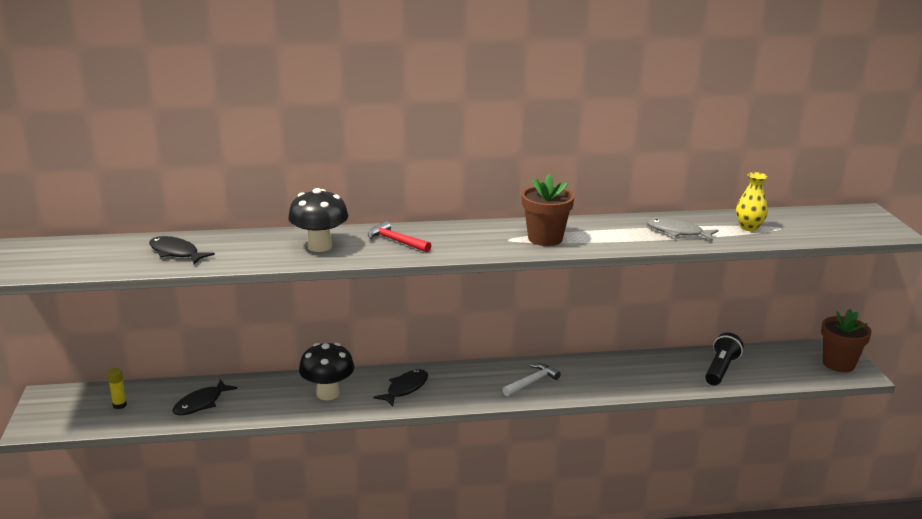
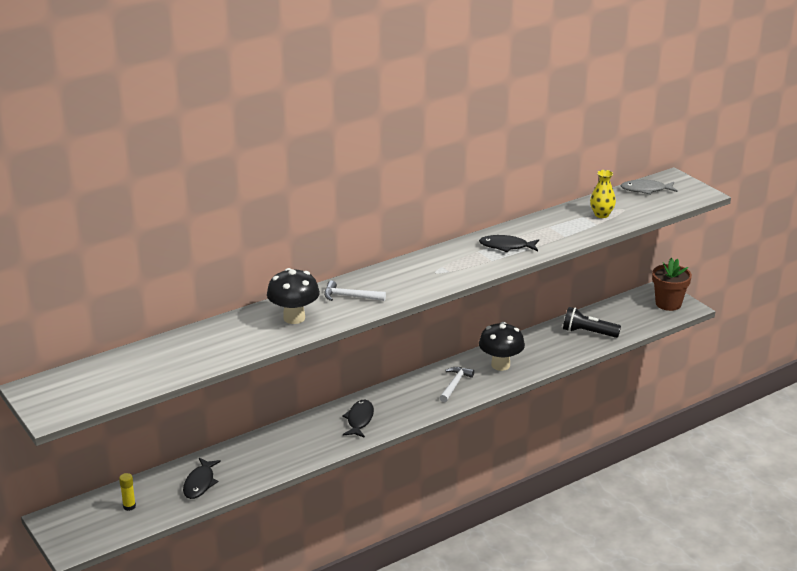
camera: 25 degrees left, 5 degrees up
(176, 253) = (181, 356): black fish -> black fish (506, 246)
(328, 394) = (300, 443): black mushroom -> black mushroom (500, 365)
(396, 241) = (350, 296): red hammer -> white hammer
(545, 238) = (462, 264): brown flower pot -> none
(677, 232) = (554, 232): grey fish -> grey fish (646, 190)
(720, 369) = (588, 333): black flashlight -> black flashlight turned 75 degrees counterclockwise

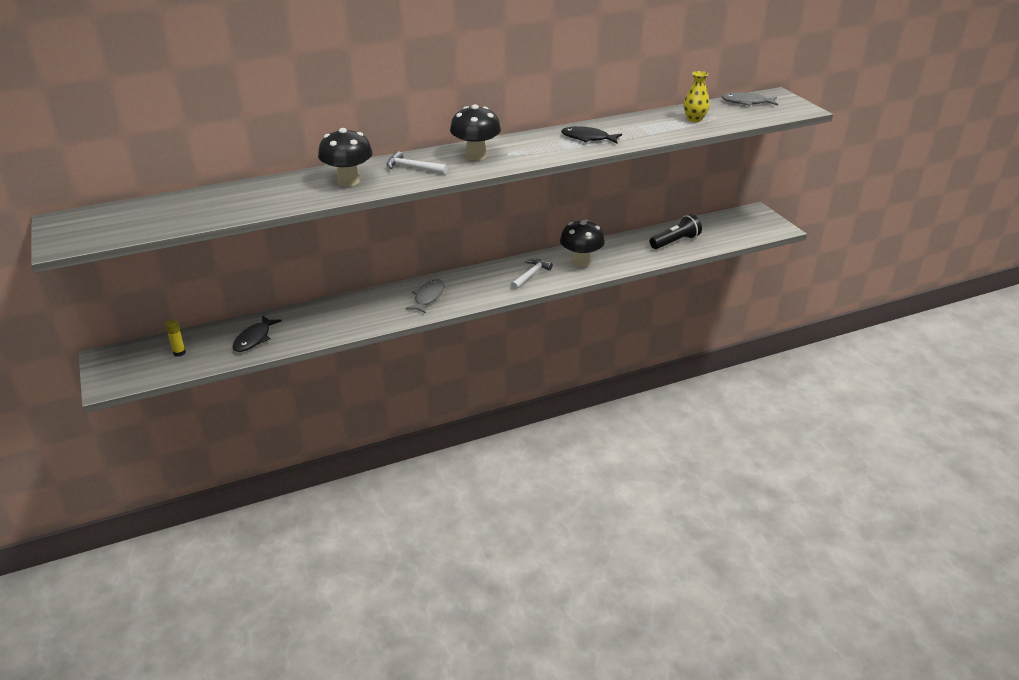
camera: 10 degrees right, 5 degrees up
(359, 420) = (428, 297): black fish -> grey fish
(405, 277) = (476, 156): none -> black mushroom
(588, 333) = (675, 242): black flashlight -> black flashlight turned 120 degrees clockwise
(668, 304) = (761, 223): brown flower pot -> none

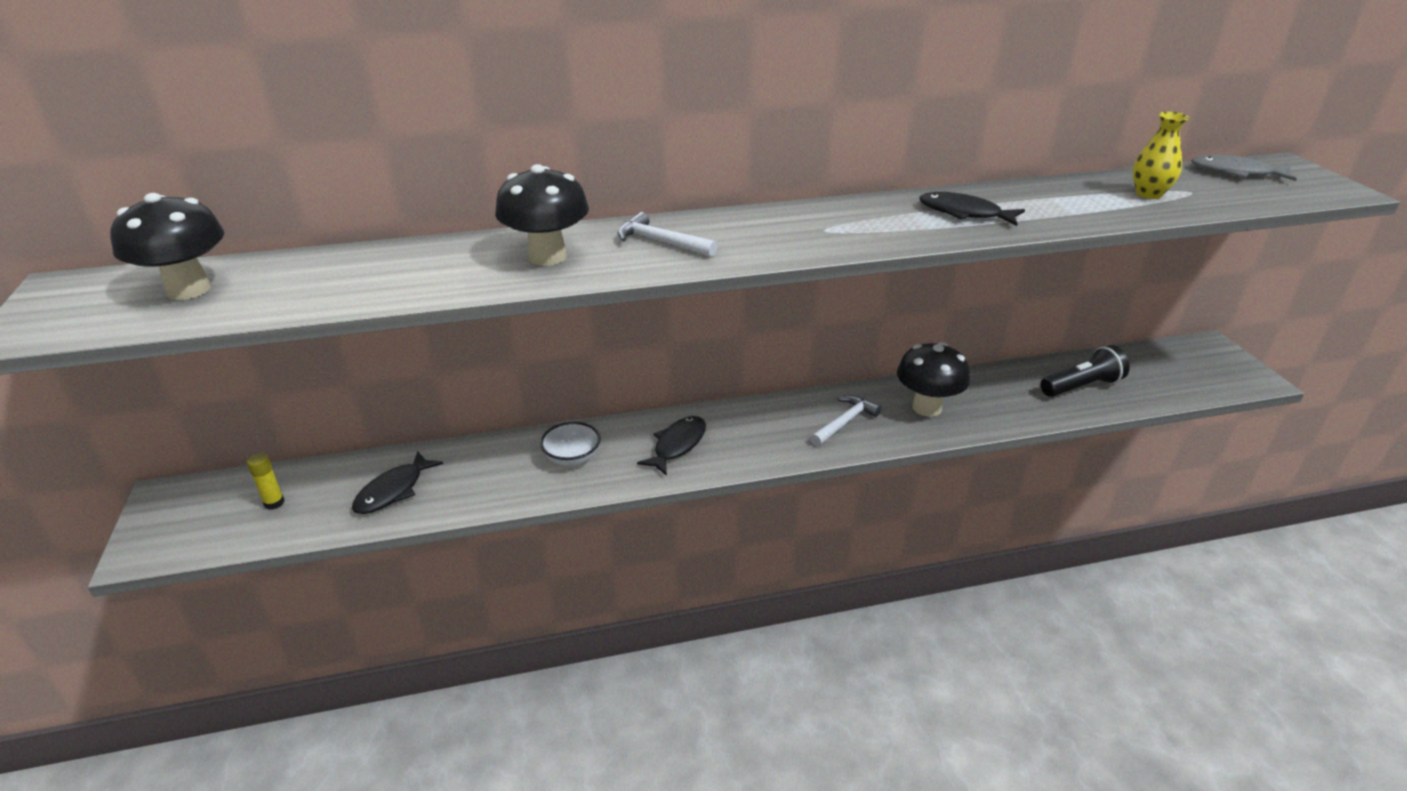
camera: 10 degrees right, 0 degrees up
(363, 310) = (572, 457): none -> white bowl
(428, 297) = (677, 445): grey fish -> black fish
(476, 156) = (770, 229): black mushroom -> black mushroom (189, 290)

